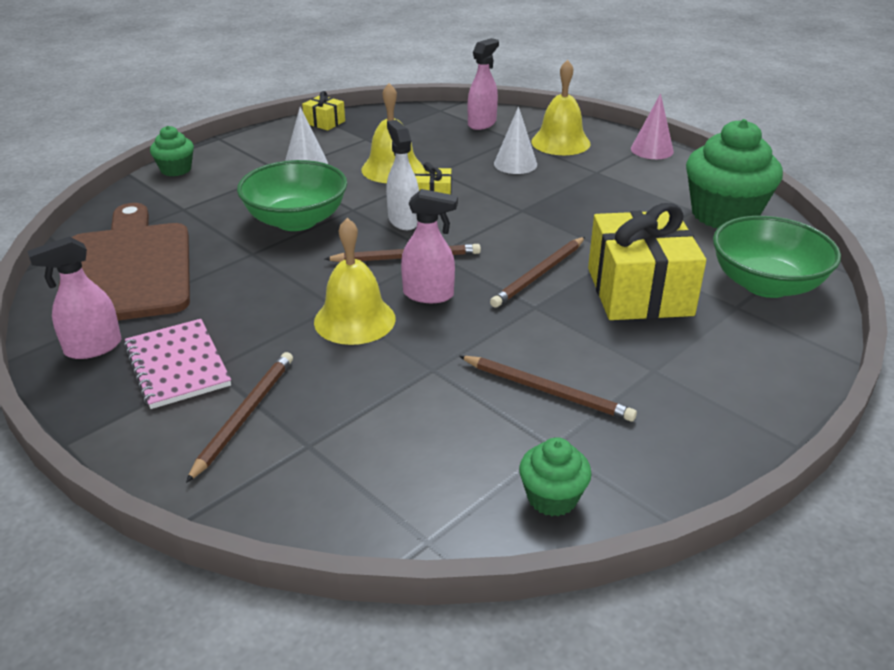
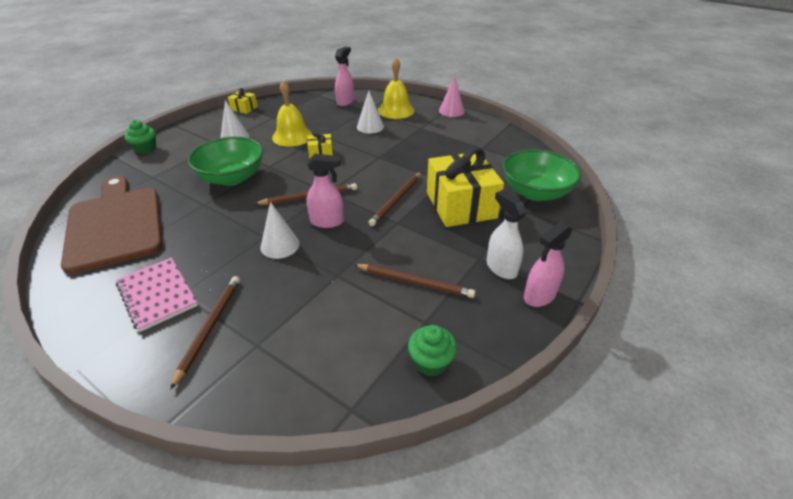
camera: 10 degrees left, 5 degrees up
(93, 348) = (93, 288): pink spray bottle -> pink spray bottle (539, 296)
(354, 320) = (280, 245): yellow bell -> white cone
(403, 220) = (304, 171): white spray bottle -> white spray bottle (501, 268)
(724, 214) = (502, 149): green cupcake -> none

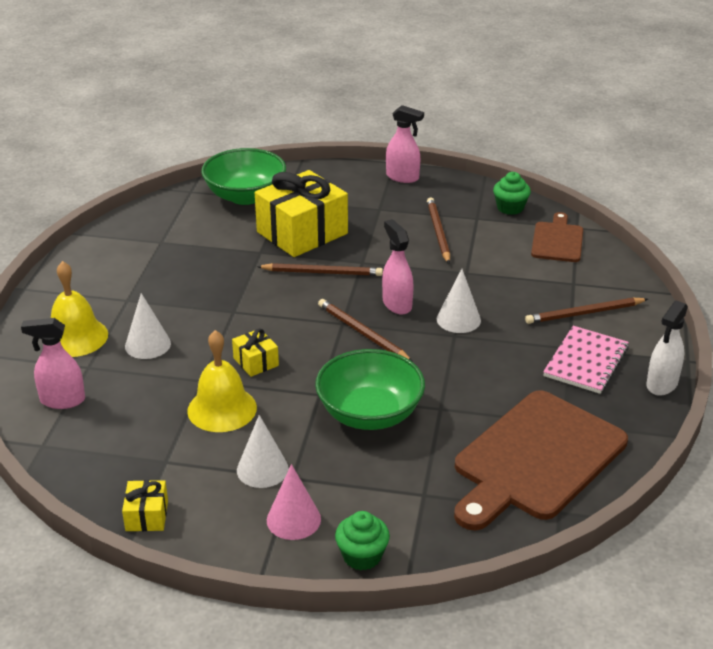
camera: 115 degrees left, 5 degrees down
(338, 372) = (557, 240): none -> brown cutting board
(451, 111) = (54, 286): pink cone -> pink cone (293, 519)
(501, 268) = (383, 197): white spray bottle -> white spray bottle (661, 384)

